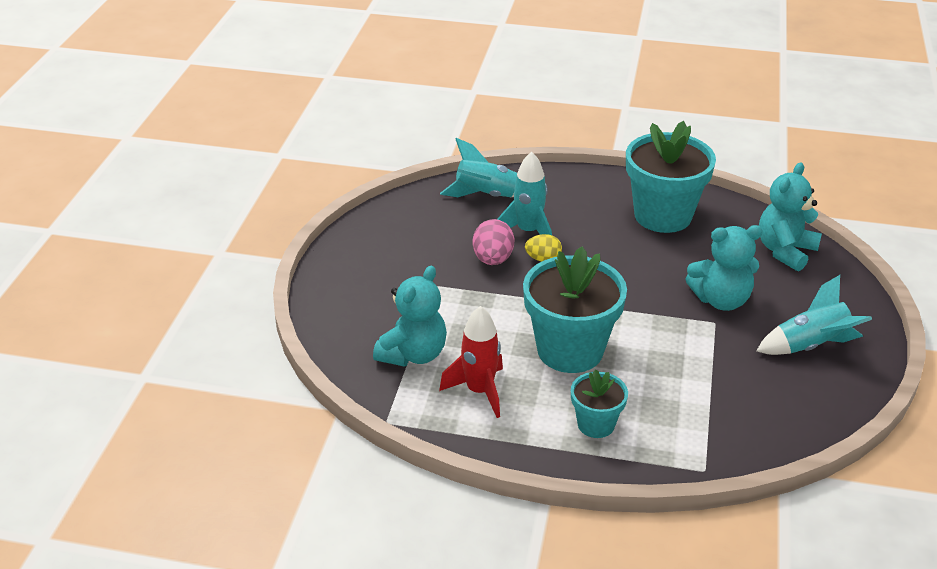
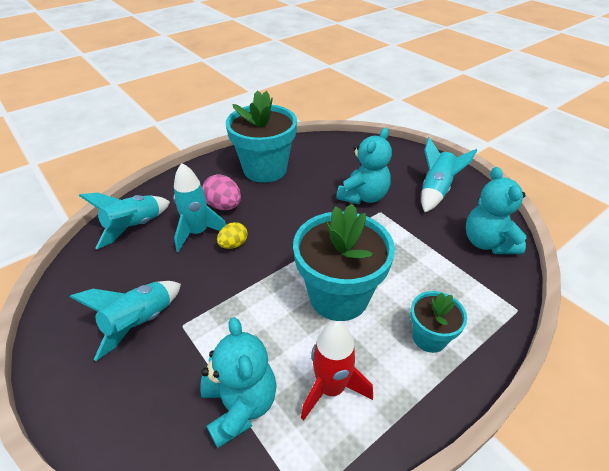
camera: 50 degrees left, 5 degrees up
(412, 265) = (140, 323): none -> turquoise rocket
(493, 259) = (199, 270): pink egg -> pink egg (224, 206)
(785, 251) = (349, 150): turquoise teddy bear -> turquoise teddy bear (487, 242)

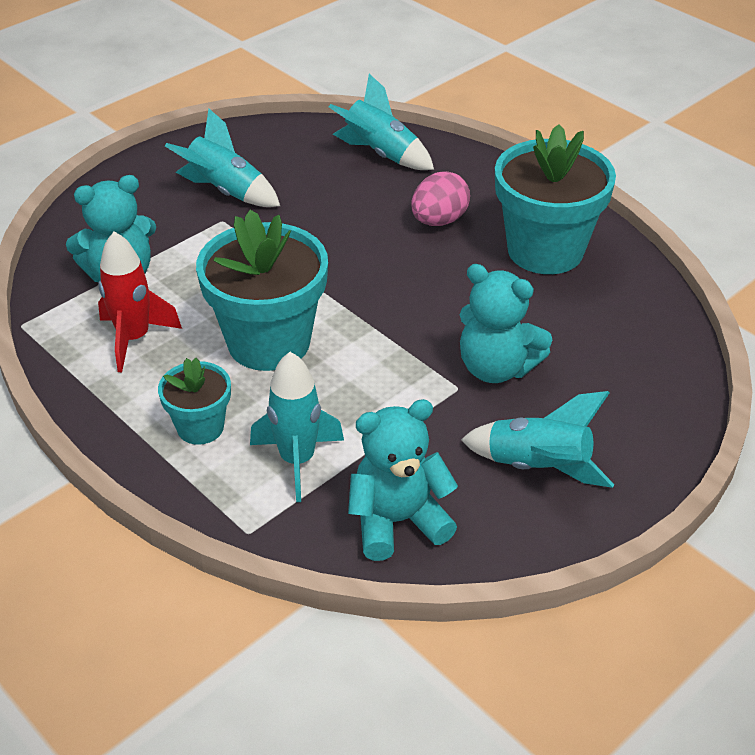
camera: 85 degrees right, 0 degrees up
(198, 233) = (377, 207): turquoise rocket -> turquoise rocket (297, 461)
(233, 244) = (357, 240): yellow egg -> none

